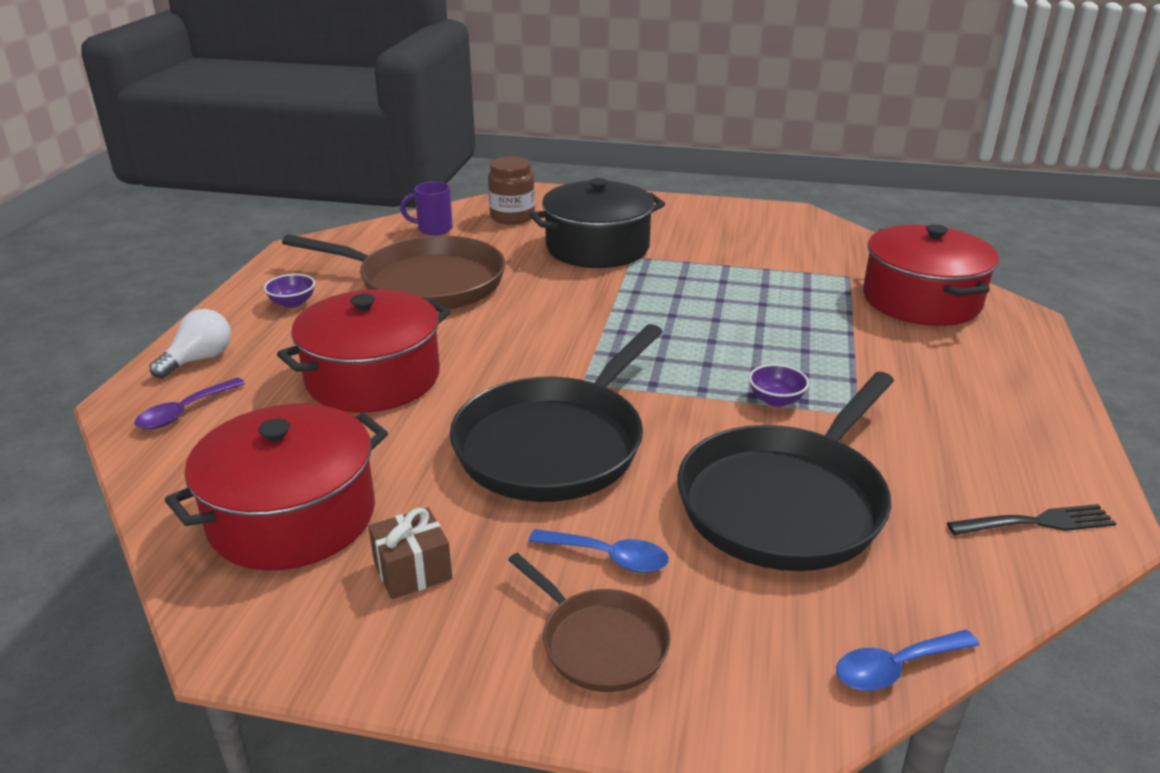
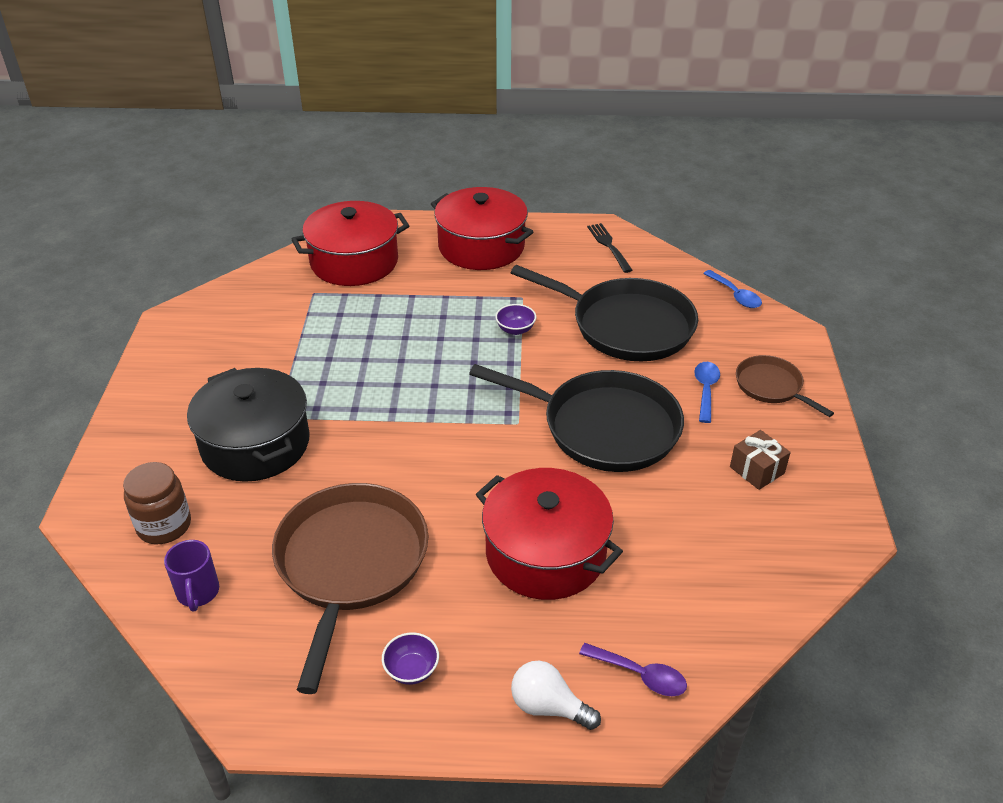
camera: 100 degrees left, 10 degrees up
(292, 516) = (737, 545): red pot -> red pot (481, 247)
(600, 643) = (771, 386): brown pan -> brown pan turned 75 degrees counterclockwise

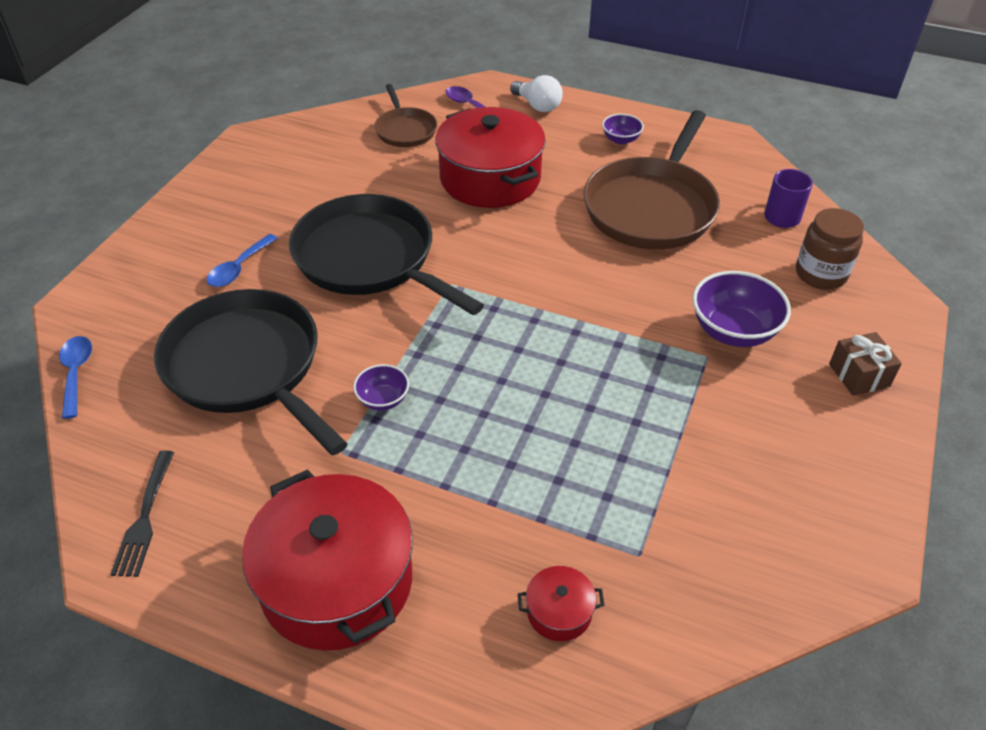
camera: 160 degrees left, 5 degrees up
(255, 444) = (733, 331): black pot -> purple bowl
(354, 262) = (559, 612): red pot -> red pot, size x0.42
(757, 470) = (270, 192): brown gift -> brown gift (859, 375)
(771, 386) = (173, 255): brown pan -> brown pan (405, 130)

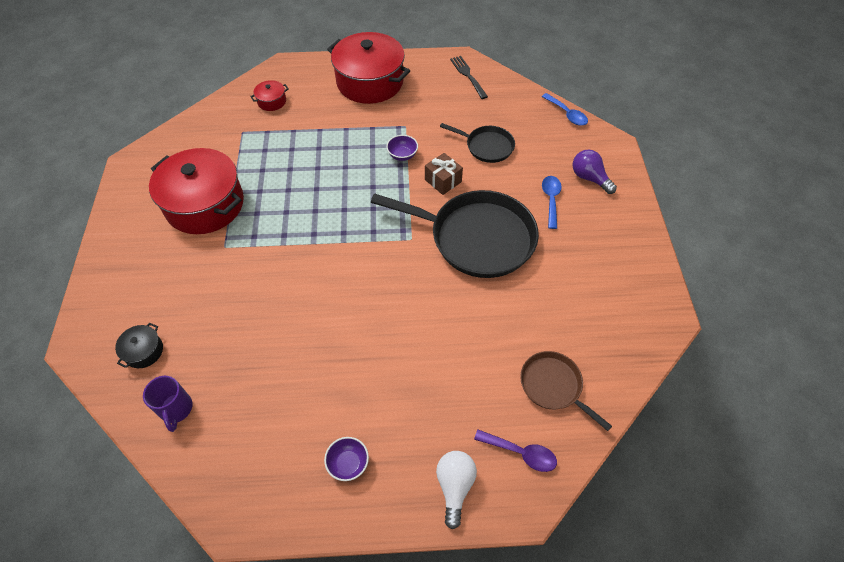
camera: 155 degrees right, 10 degrees up
(162, 275) = (589, 178): none -> purple light bulb
(247, 366) = (487, 146): black pan -> black pan, size x0.51
(490, 178) = (441, 352): red pot -> red pot (205, 204)
(537, 106) = (454, 486): white light bulb -> white light bulb turned 75 degrees clockwise
(651, 207) = (293, 373): brown pan -> none
(733, 331) = (209, 272): purple bowl -> none
(821, 274) = (144, 351): brown jar -> black pot
(859, 375) = (123, 268): brown gift -> brown gift (443, 181)

